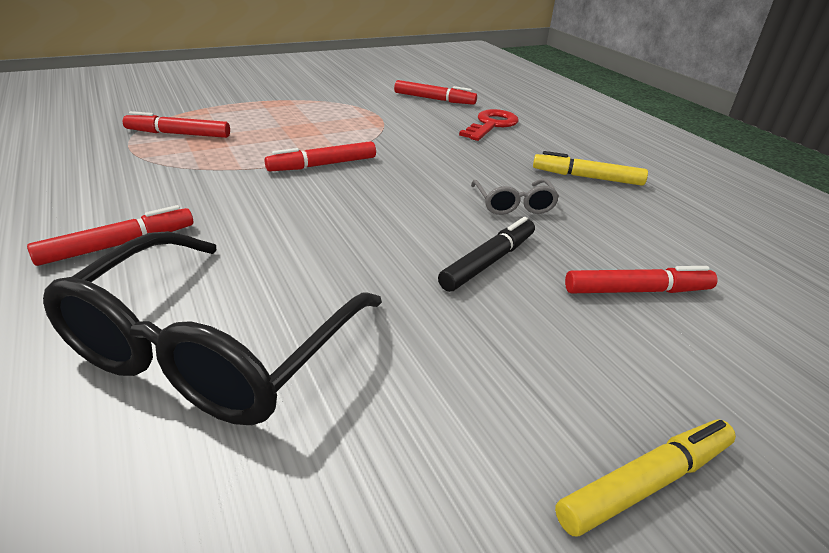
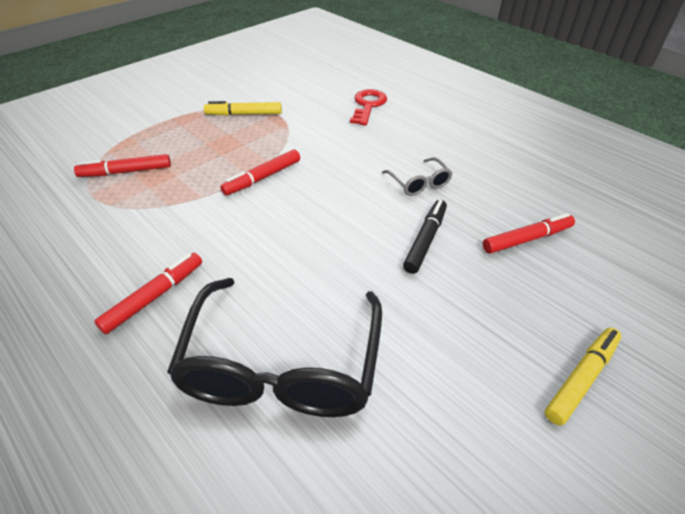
camera: 15 degrees left, 10 degrees up
(434, 99) = (311, 86): red marker -> none
(587, 177) = (457, 144): yellow marker -> yellow marker (244, 114)

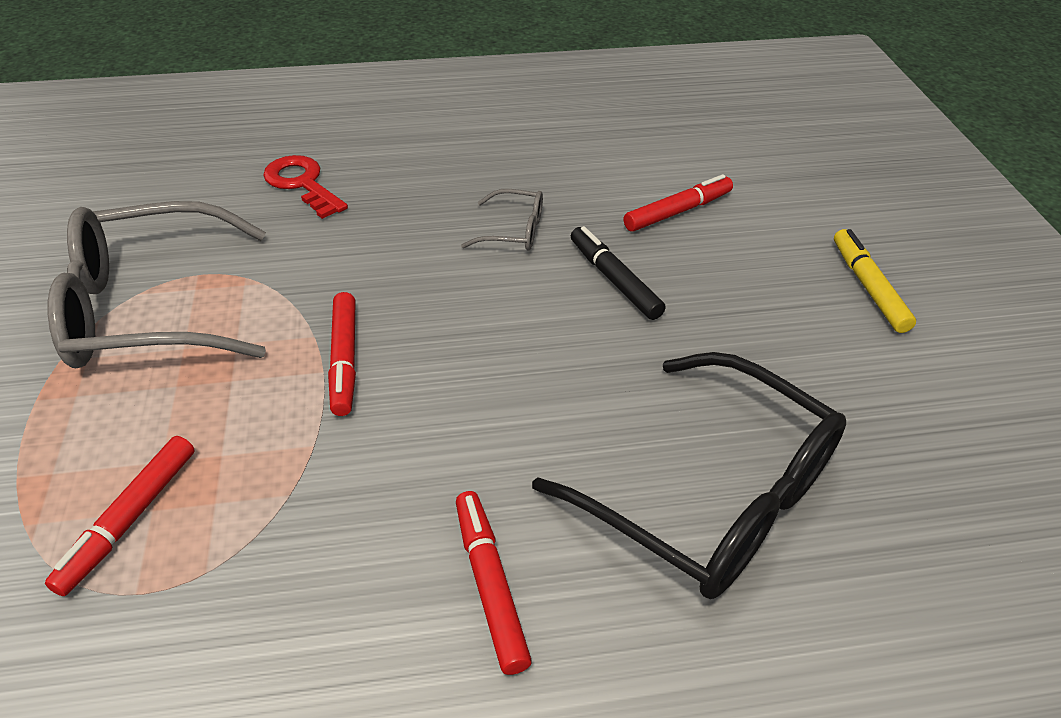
camera: 55 degrees left, 0 degrees up
(244, 114) = (152, 308): yellow marker -> grey glasses
(527, 239) = (677, 211): red marker -> red marker turned 45 degrees clockwise

